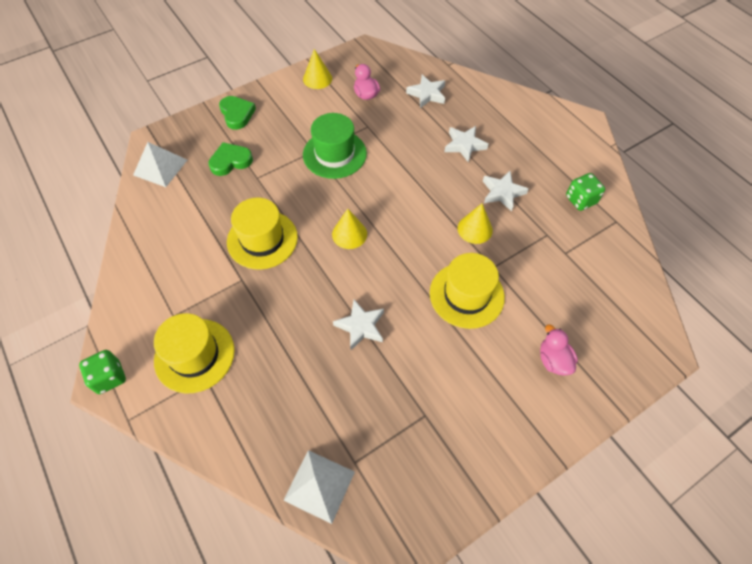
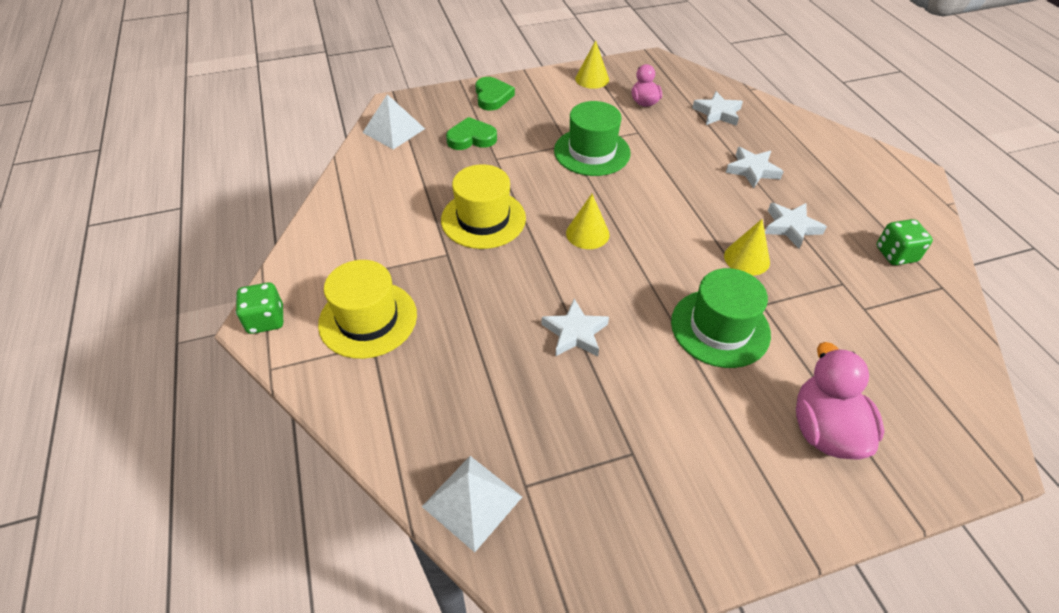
camera: 15 degrees right, 10 degrees down
(466, 295) = (720, 328): yellow hat -> green hat
(553, 360) = (824, 430): pink duck -> pink duck, size x1.63

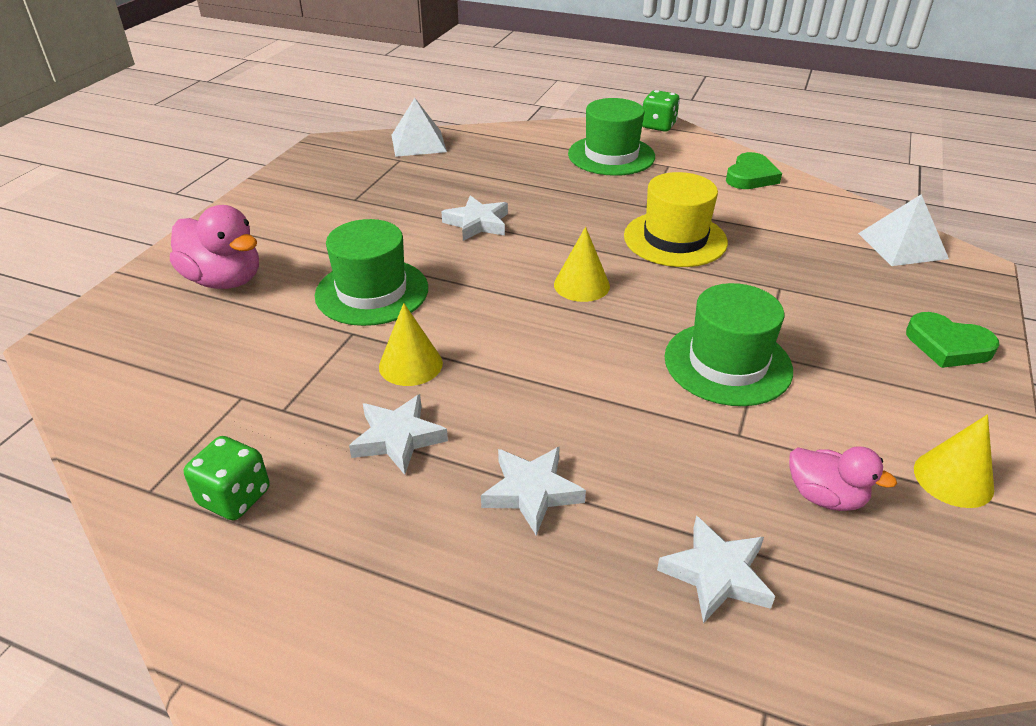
camera: 130 degrees right, 10 degrees down
(368, 319) = (611, 155): yellow hat -> green hat
(471, 138) = (841, 288): green heart -> green heart (750, 176)

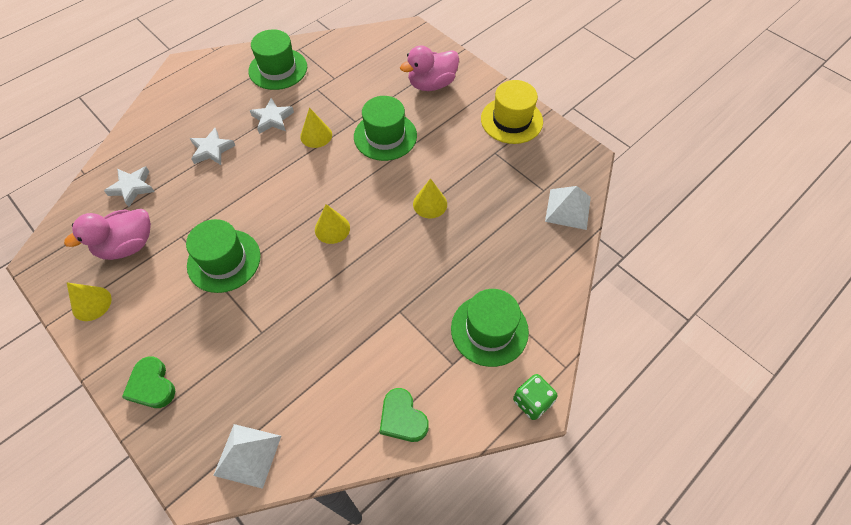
camera: 115 degrees right, 20 degrees up
(234, 497) = (278, 69): green dice -> green hat
(477, 223) = (430, 204): white star -> yellow cone
(675, 239) = (348, 305): yellow hat -> yellow hat (511, 120)
(825, 497) = (127, 246): pink duck -> pink duck, size x1.63
(948, 345) = (152, 385): green heart -> green heart turned 90 degrees counterclockwise

